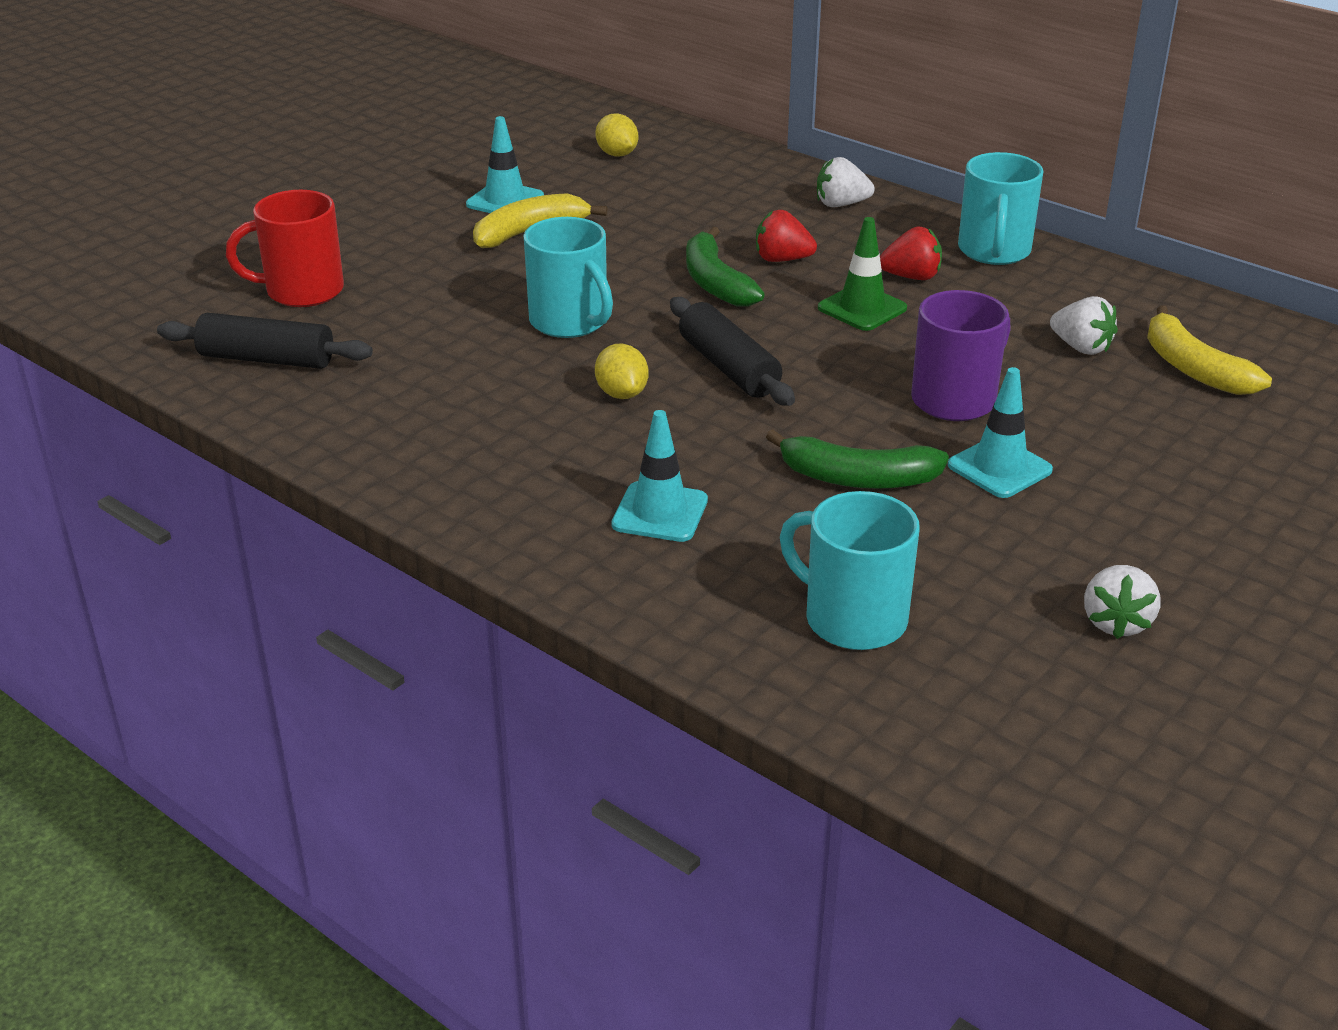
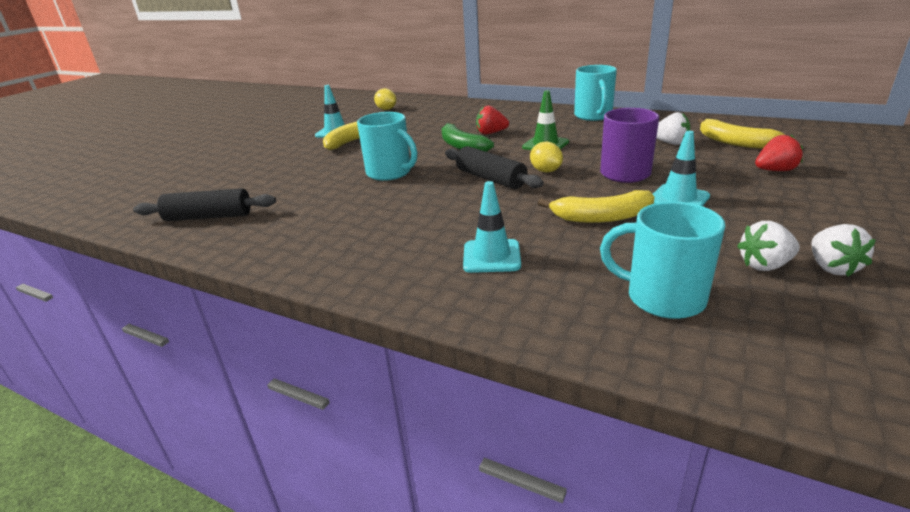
camera: 10 degrees left, 5 degrees down
(302, 291) = (228, 182): red mug -> none
(622, 394) = (435, 199): yellow lemon -> yellow lemon (545, 171)
(841, 204) = (506, 111): white strawberry -> white strawberry (764, 265)
(857, 478) = (601, 217): green banana -> yellow banana
(911, 277) = (561, 130): red strawberry -> red strawberry (775, 170)

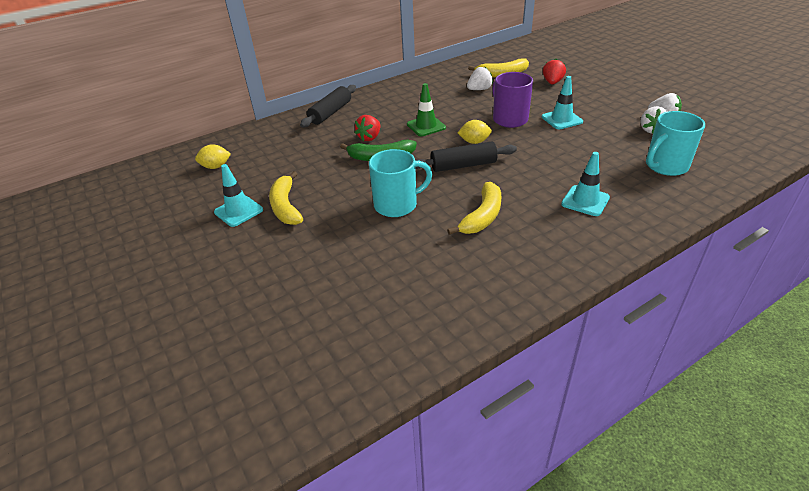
camera: 60 degrees left, 10 degrees up
(209, 217) = (382, 332): black rolling pin -> black rolling pin (330, 113)
(593, 116) = (394, 91): turquoise mug -> none
(601, 217) = (564, 149): yellow banana -> yellow banana (482, 216)

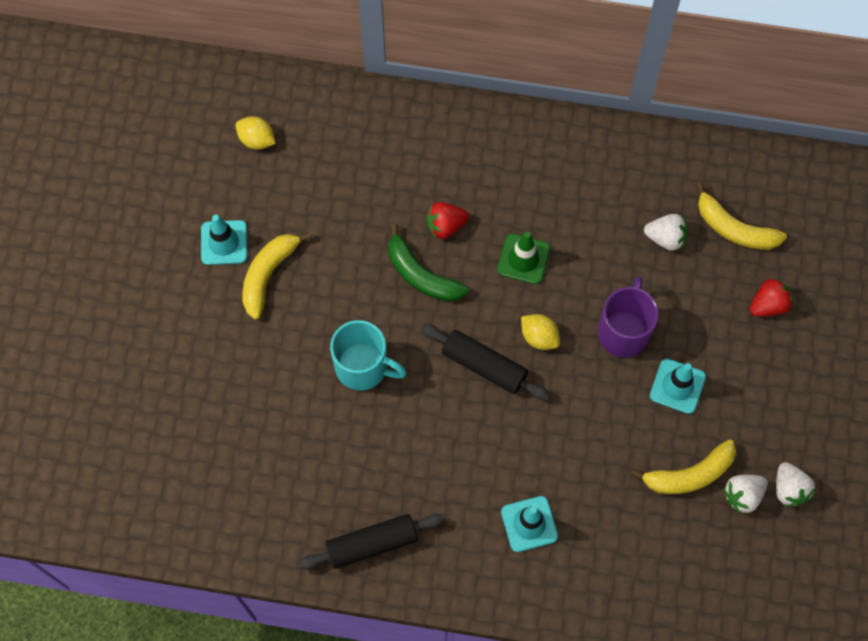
camera: 40 degrees right, 30 degrees up
(330, 113) = (452, 131): black rolling pin -> black rolling pin (372, 543)
(482, 216) = (417, 454): yellow banana -> yellow banana (689, 474)
(665, 166) = (669, 556): turquoise mug -> none

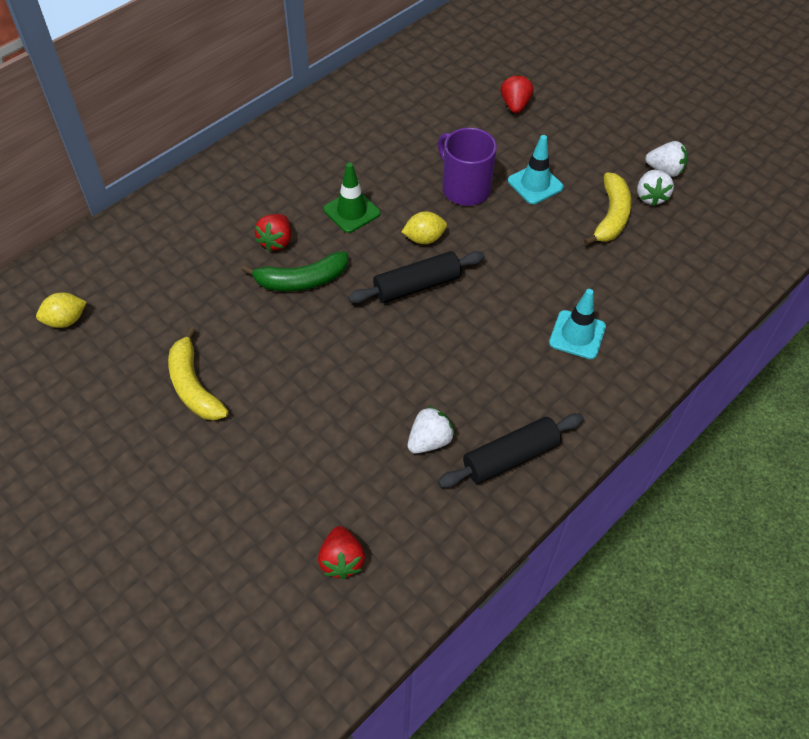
camera: 55 degrees left, 15 degrees down
(205, 481) = (342, 560): none -> red strawberry
(224, 242) = (130, 401): turquoise traffic cone -> none
(363, 367) = (343, 367): turquoise mug -> none
(372, 543) = (510, 457): black rolling pin -> black rolling pin turned 45 degrees clockwise
(665, 238) = (414, 127): white strawberry -> white strawberry (429, 440)
(734, 228) = (441, 90): yellow banana -> none

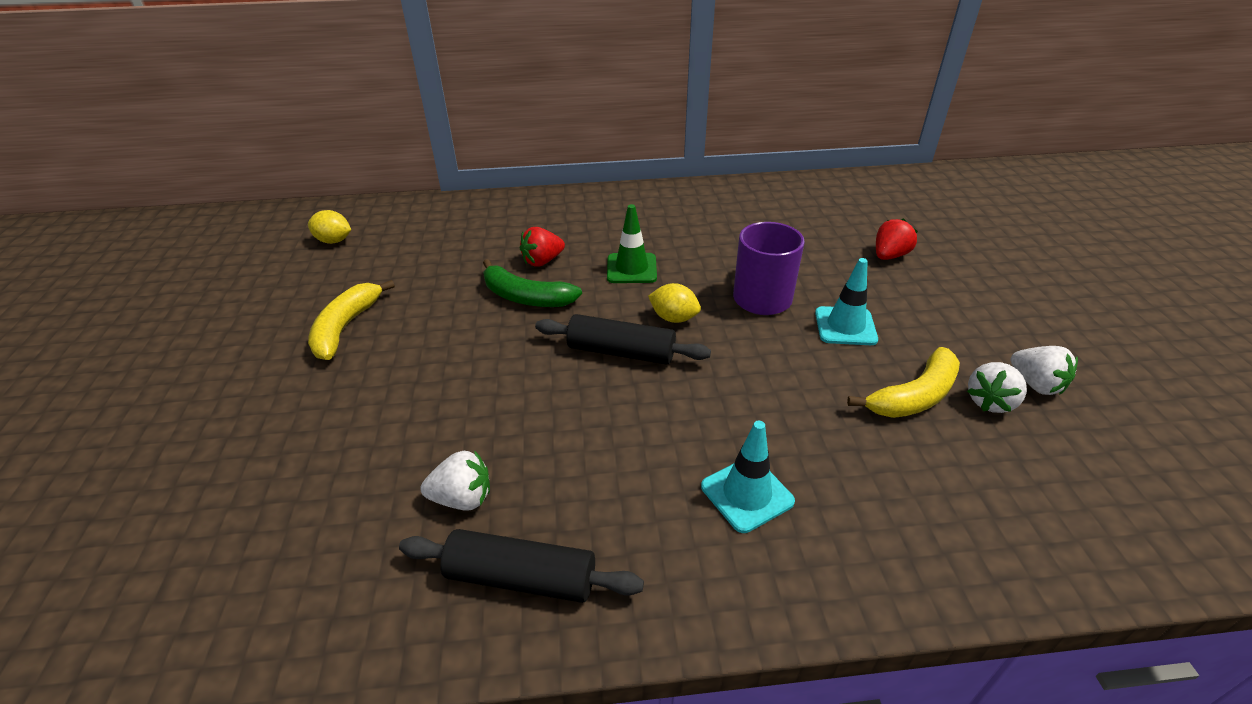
camera: 40 degrees right, 15 degrees down
(342, 560) = (239, 557): red strawberry -> none

